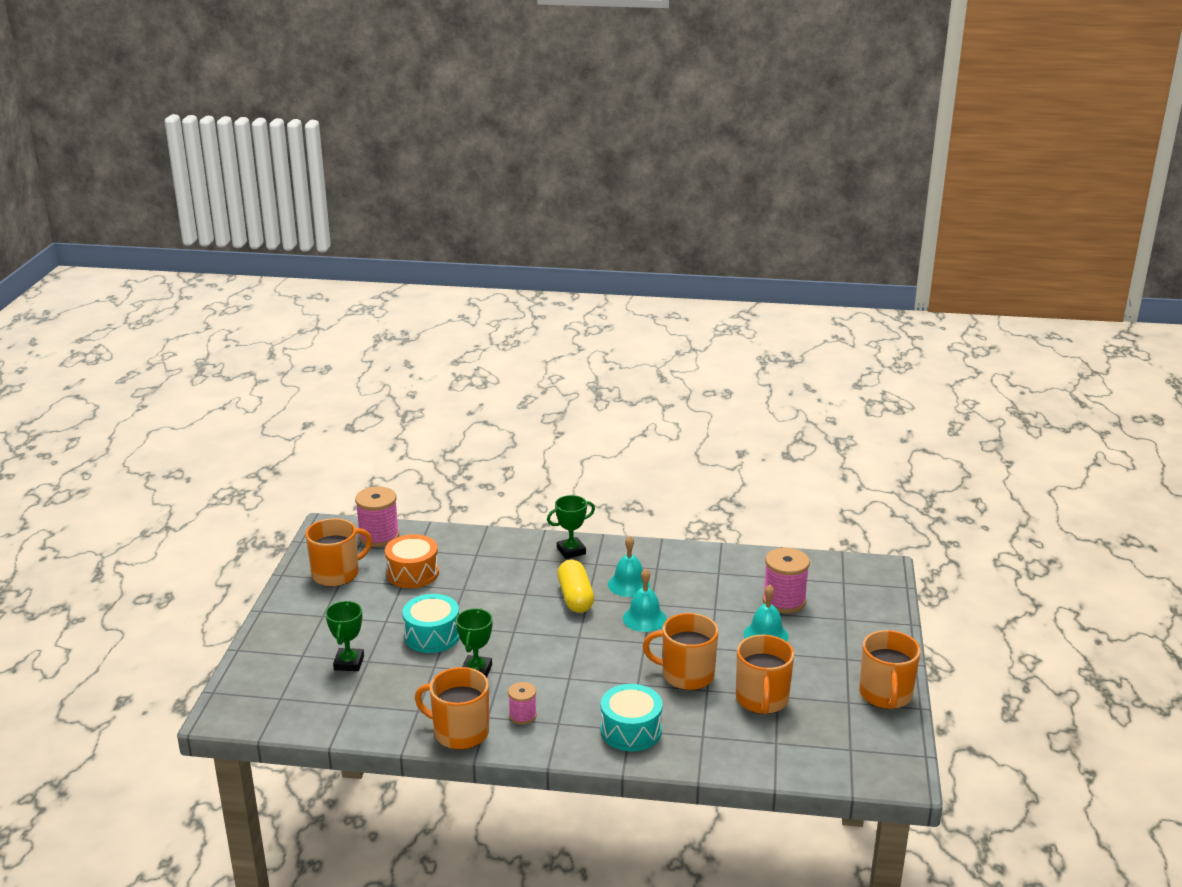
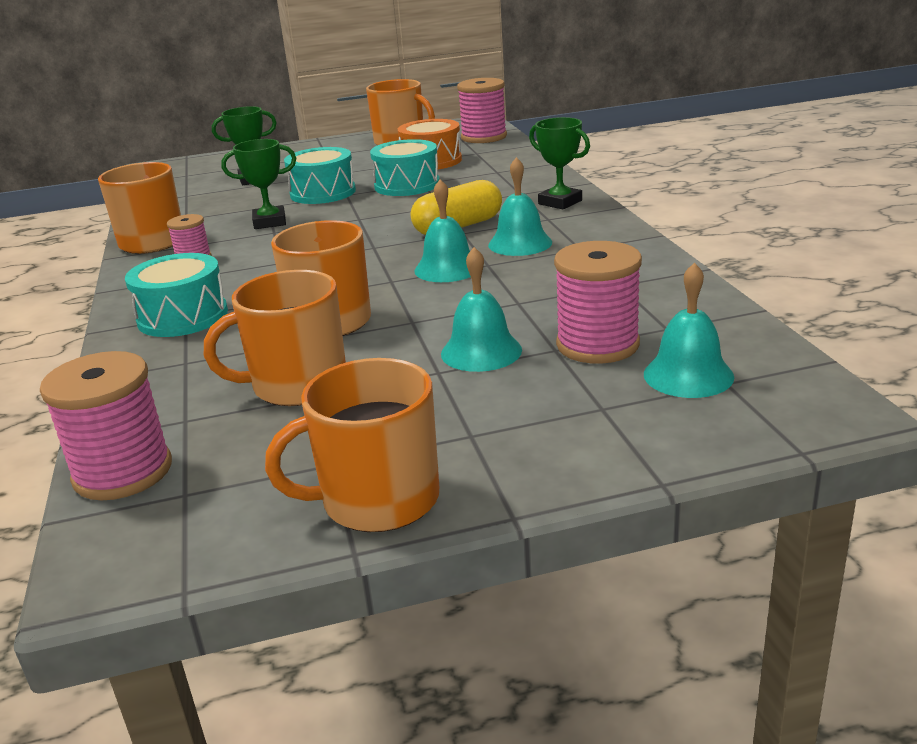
camera: 70 degrees right, 0 degrees up
(461, 596) = (407, 185): none -> turquoise drum
(819, 767) = (123, 472): none -> pink spool
(830, 588) = (688, 375): none -> turquoise bell

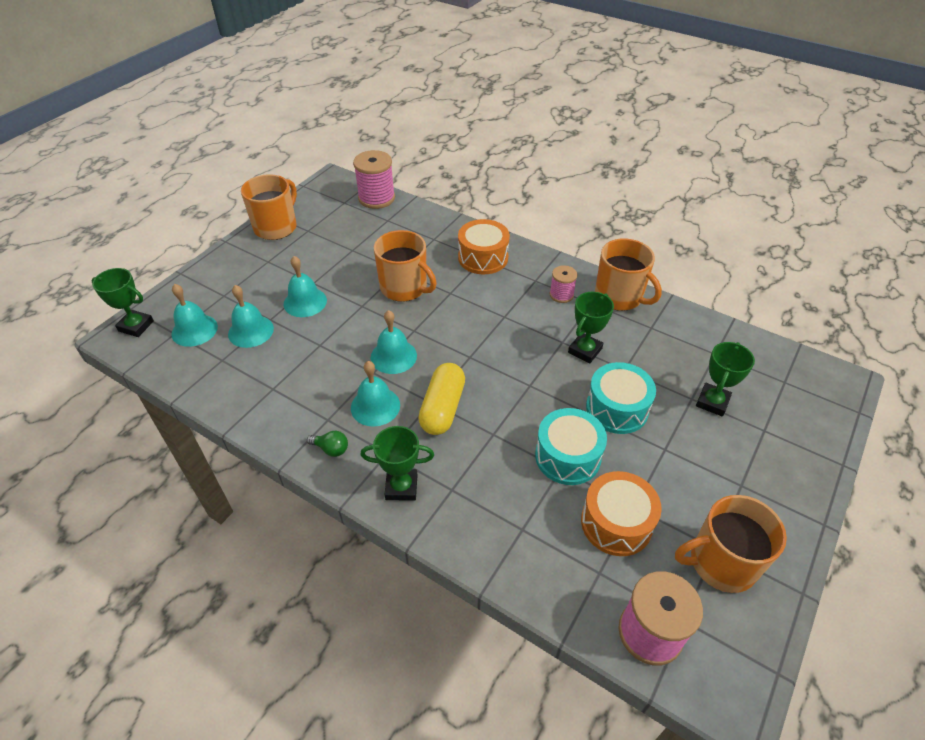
camera: 135 degrees right, 20 degrees up
(183, 316) = (483, 258): turquoise drum -> orange drum
(297, 385) = (366, 250): orange mug -> none
(597, 345) = (251, 331): pink spool -> turquoise bell
(598, 232) = (331, 449): none -> green light bulb
(797, 416) = (136, 326): none -> green trophy

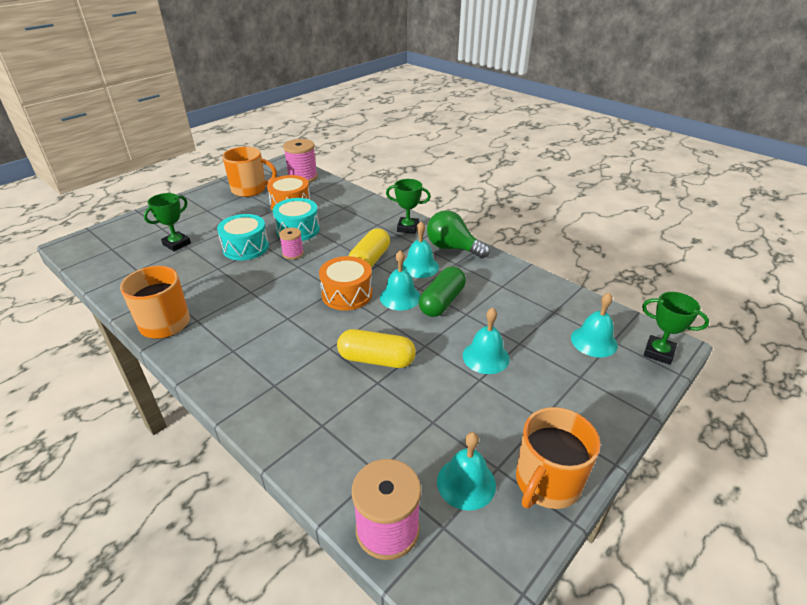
camera: 170 degrees left, 10 degrees down
(251, 331) = (535, 333): turquoise bell -> turquoise bell (466, 483)
(331, 449) = (452, 248): green light bulb -> green light bulb, size x2.12
(346, 356) = (442, 302): none -> green capsule
(404, 287) = (376, 359): orange mug -> yellow capsule
(483, 258) = (273, 386): orange drum -> orange drum (347, 294)
(561, 295) = (218, 331): pink spool -> pink spool (293, 253)
(585, 350) = (237, 283): green trophy -> none

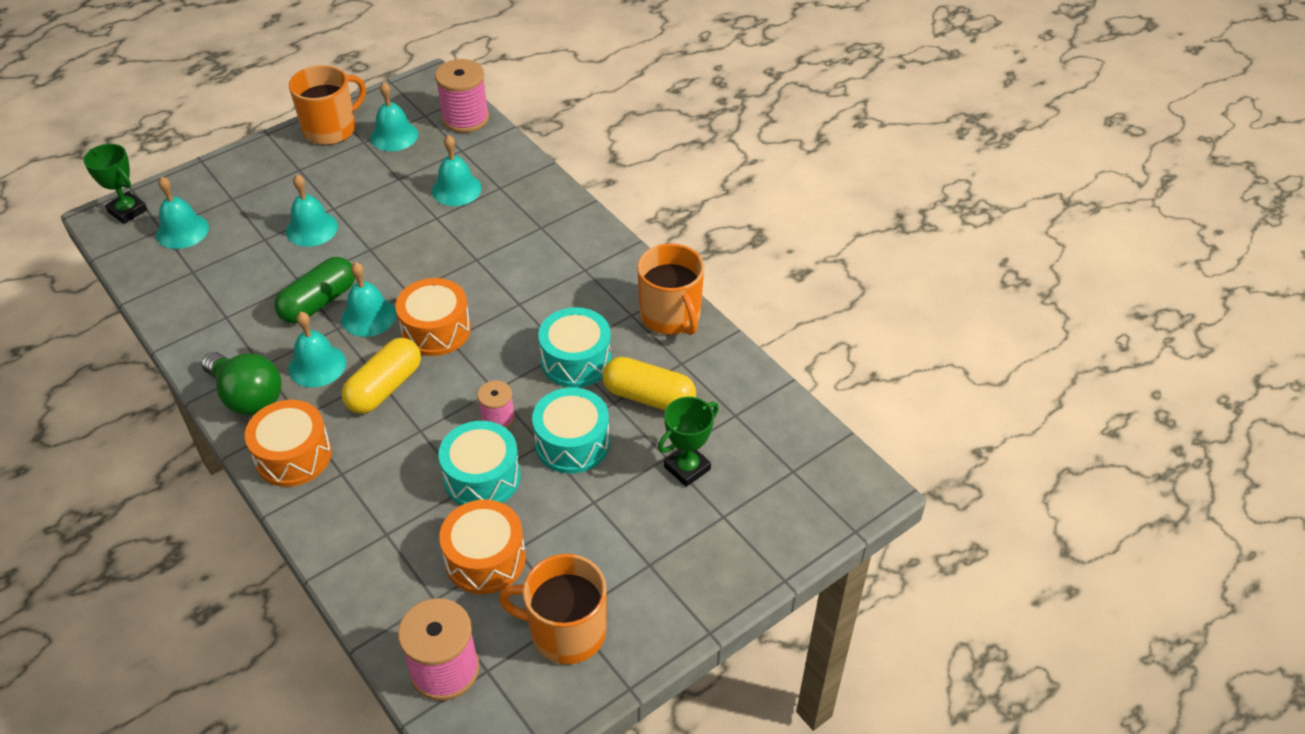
camera: 170 degrees left, 10 degrees up
(242, 287) = (576, 360): none -> turquoise drum
(367, 416) = (456, 189): none -> turquoise bell
(376, 359) = (429, 240): yellow capsule -> yellow capsule (649, 397)
(407, 228) = (293, 456): green trophy -> orange drum

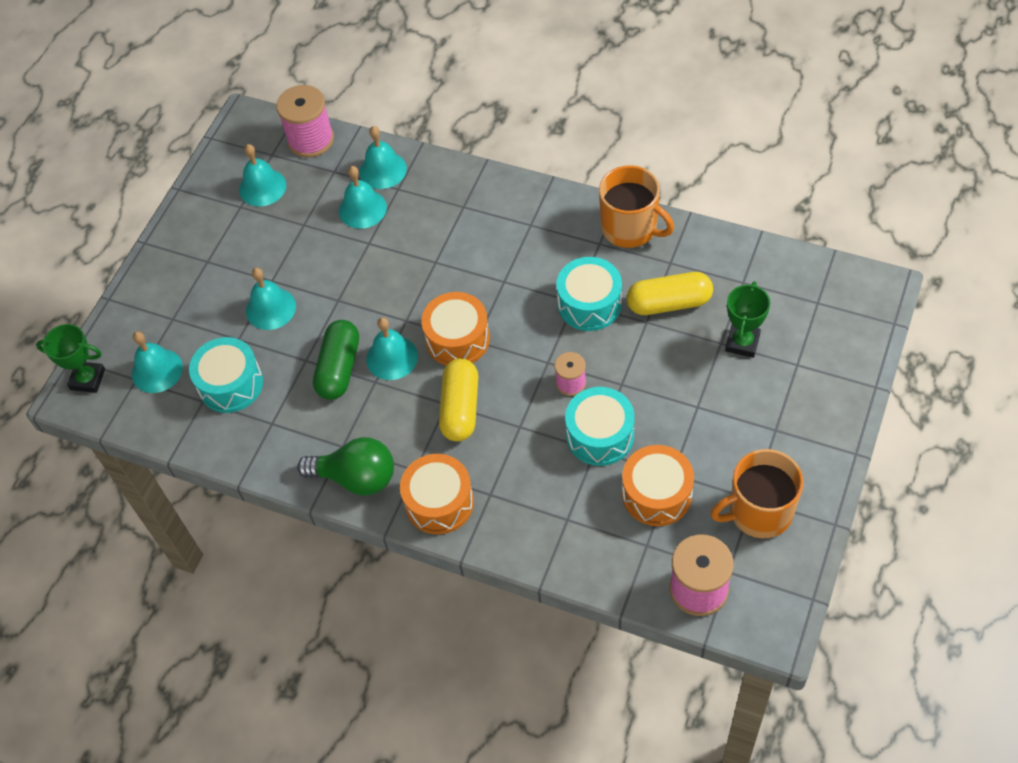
camera: 25 degrees left, 10 degrees up
(317, 365) = (388, 421): turquoise bell -> turquoise bell (383, 170)
(331, 129) = (199, 209): orange mug -> none
(572, 443) = (643, 371): turquoise drum -> turquoise drum (231, 384)

